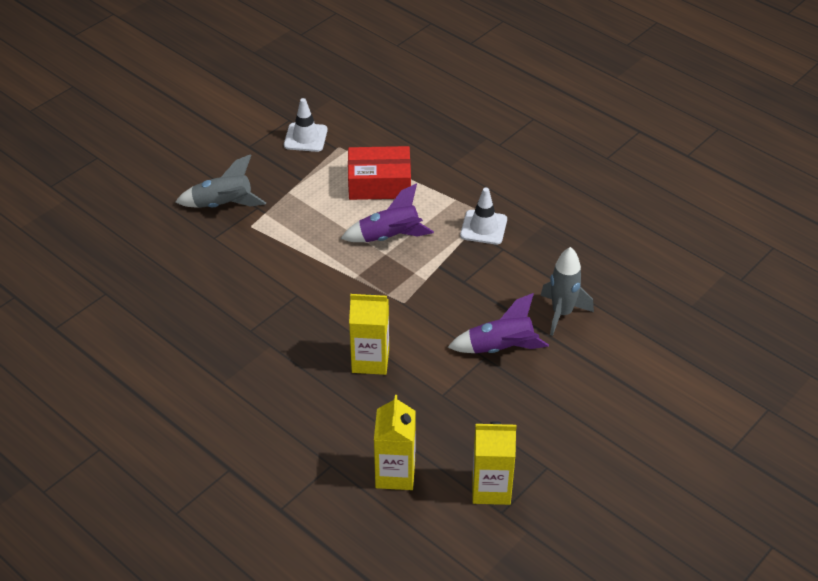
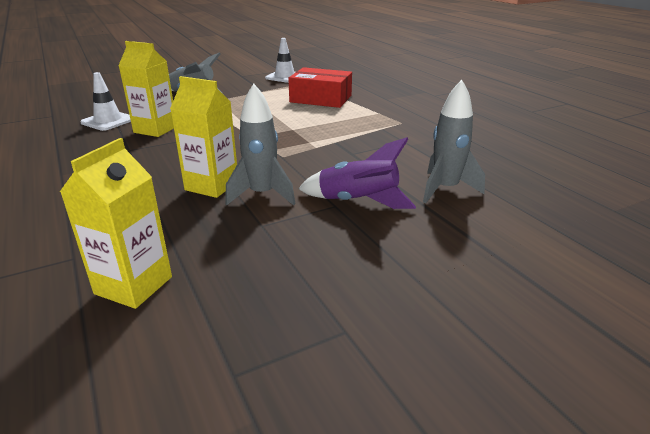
camera: 20 degrees right, 15 degrees down
(390, 237) = (305, 122): purple rocket -> none
(420, 361) = (262, 195): none -> grey rocket
(483, 227) = (394, 128): white traffic cone -> white traffic cone (108, 121)
(491, 488) = (243, 337): yellow carton -> yellow carton (155, 129)

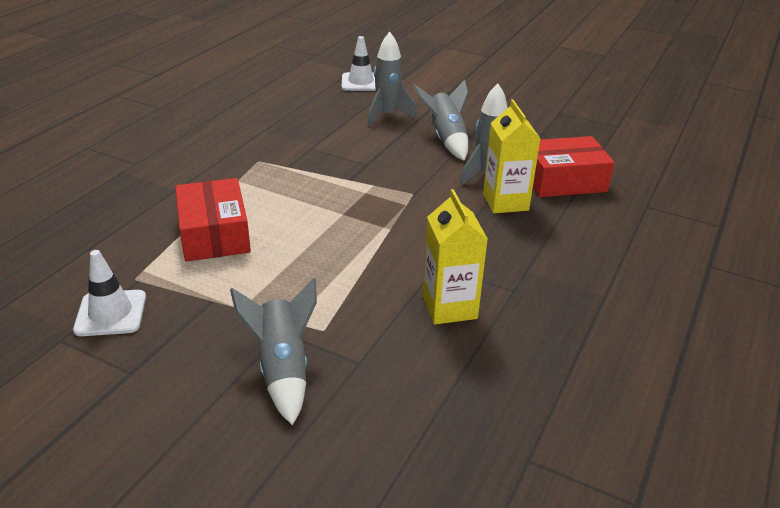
camera: 125 degrees left, 5 degrees up
(108, 121) = (475, 372): white traffic cone -> white traffic cone (361, 82)
(133, 285) = (626, 173): yellow carton -> none
(192, 231) = (563, 180): none -> red box
(358, 202) = (446, 139): purple rocket -> grey rocket

